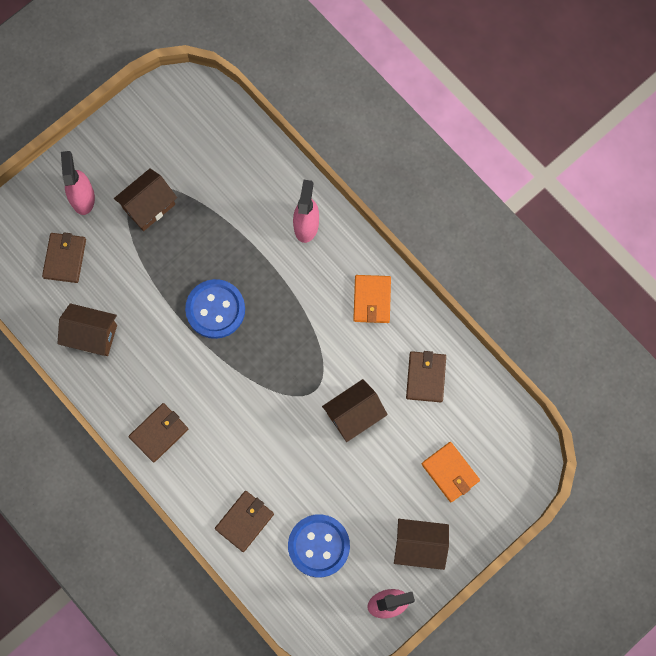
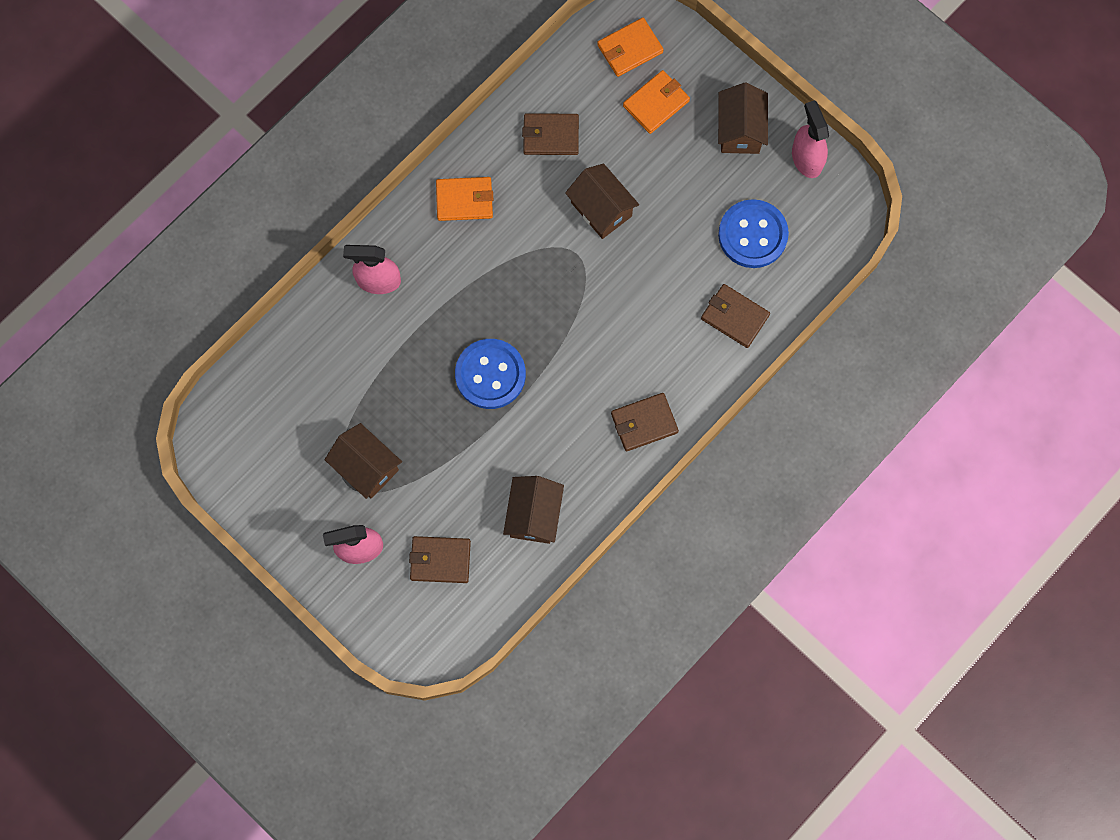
camera: 95 degrees left, 0 degrees up
(159, 433) = (644, 423): brown wallet -> brown wallet turned 60 degrees counterclockwise
(504, 454) = (630, 49): none -> orange wallet

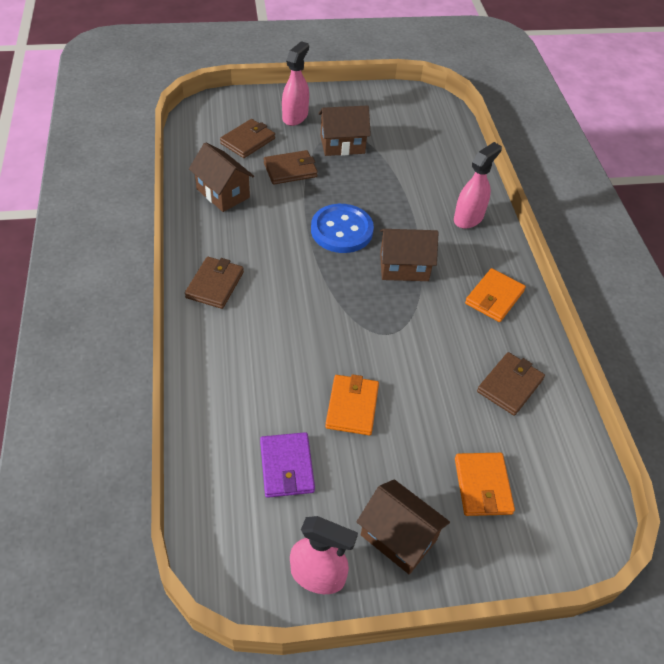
camera: 125 degrees right, 25 degrees down
(601, 209) = (412, 374): brown house -> brown house (404, 267)
(630, 49) = (559, 506): orange wallet -> orange wallet (352, 407)
(735, 317) = (230, 398): brown wallet -> brown wallet (290, 170)
(752, 235) = (286, 466): blue button -> purple wallet

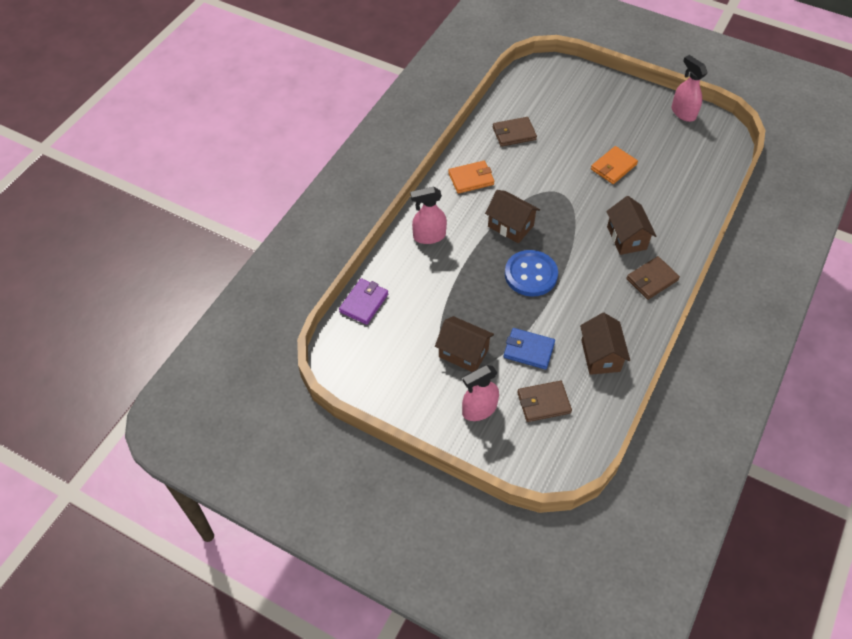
camera: 140 degrees left, 5 degrees up
(286, 466) = (670, 158): purple wallet -> purple wallet (364, 303)
(290, 170) = (528, 350): brown wallet -> blue wallet
(398, 537) = (634, 107): brown house -> brown house (626, 238)
(482, 486) = (574, 104): orange wallet -> none

